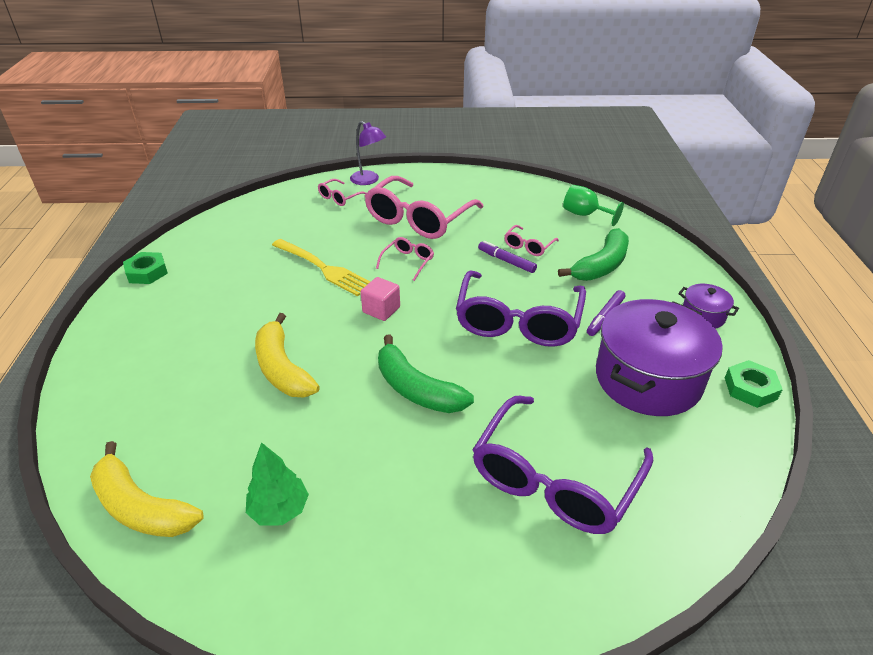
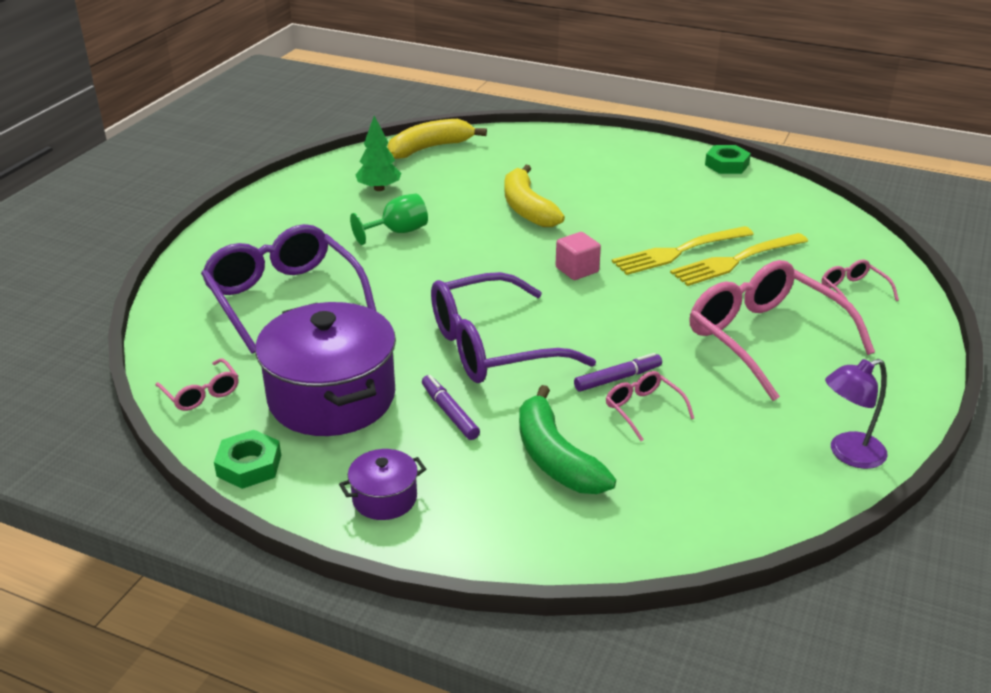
camera: 115 degrees right, 5 degrees down
(282, 368) = (527, 208): yellow banana -> yellow banana turned 105 degrees counterclockwise
(324, 243) = (736, 261): none -> yellow fork
(369, 180) = (903, 324): purple lamp -> purple lamp (848, 454)
(408, 262) = (660, 306): pink glasses -> pink glasses (201, 393)
(416, 389) = (445, 262): green banana -> none
(518, 321) = (492, 347): purple glasses -> purple glasses turned 60 degrees counterclockwise
(585, 215) = (706, 504): green goblet -> green goblet (397, 232)

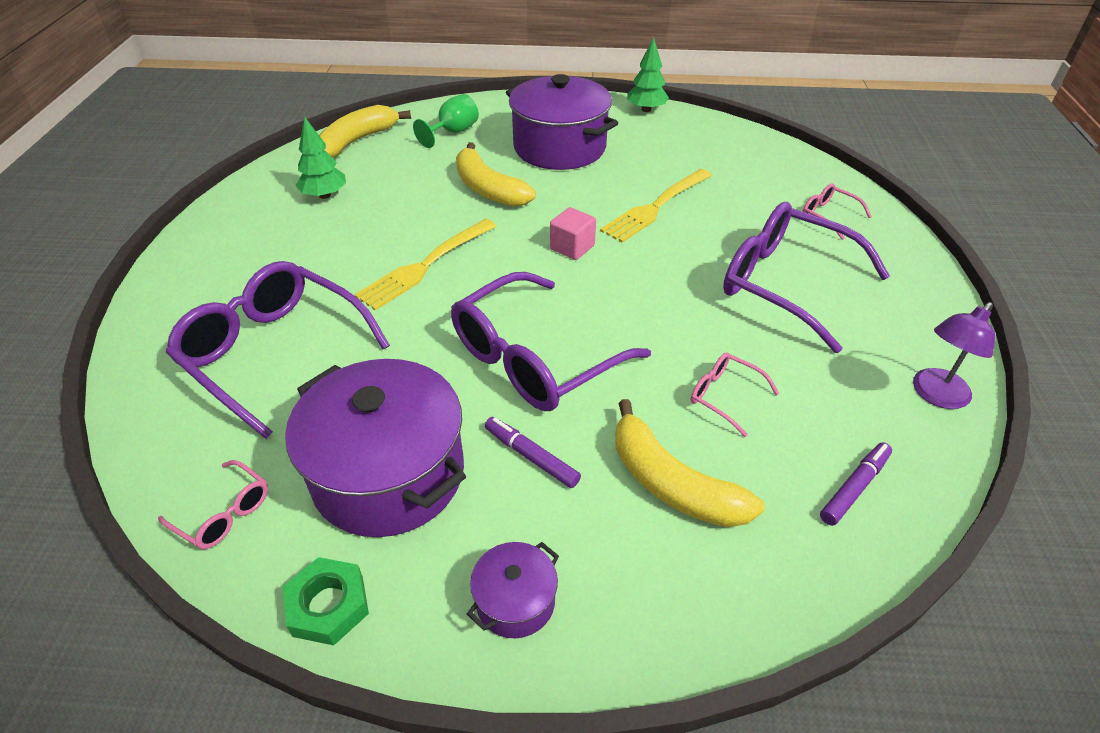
camera: 20 degrees left, 10 degrees up
(397, 232) = (368, 242): green goblet -> green goblet (453, 132)
(555, 458) = (671, 483): green banana -> yellow banana
(616, 185) = (559, 147): none -> purple pot
(618, 378) = (679, 365): purple marker -> purple marker (854, 487)
(726, 165) = (646, 110): green nut -> green tree
(736, 261) = (711, 206): yellow fork -> yellow fork (425, 266)
(764, 338) = (785, 284): pink glasses -> purple glasses

